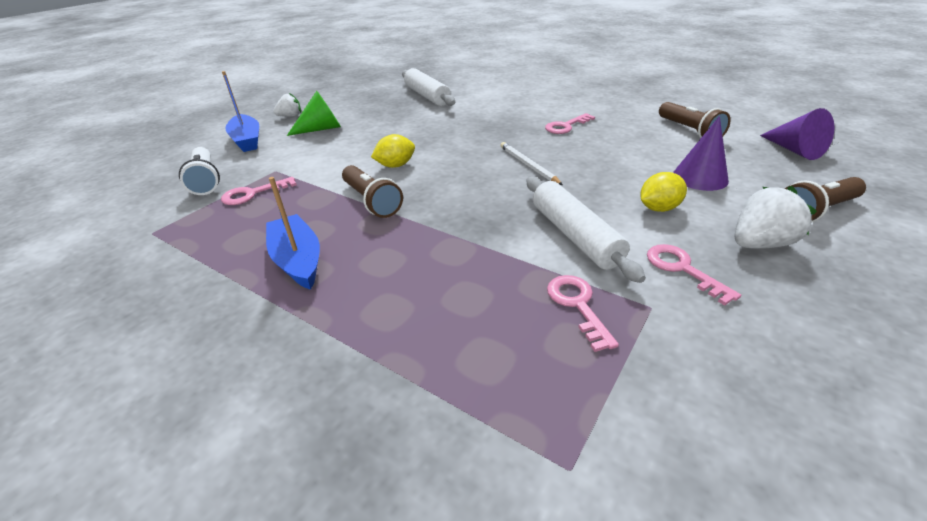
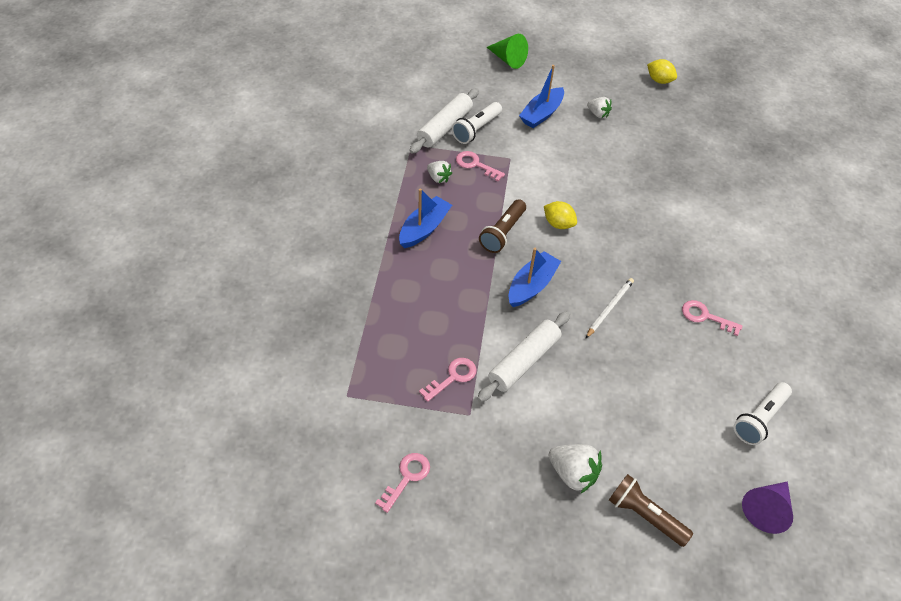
camera: 60 degrees right, 15 degrees up
(234, 225) = (438, 178): none -> white strawberry
(321, 129) = (588, 147): green cone -> green cone (508, 59)
(427, 96) = (706, 187): white rolling pin -> white rolling pin (445, 127)
(464, 202) = (531, 286): none -> blue boat
(658, 208) = (589, 407): yellow lemon -> yellow lemon (659, 80)
(682, 269) = (516, 428): pink key -> pink key (407, 477)
(689, 131) = (759, 419): brown flashlight -> white flashlight
(700, 177) = (659, 432): purple cone -> none

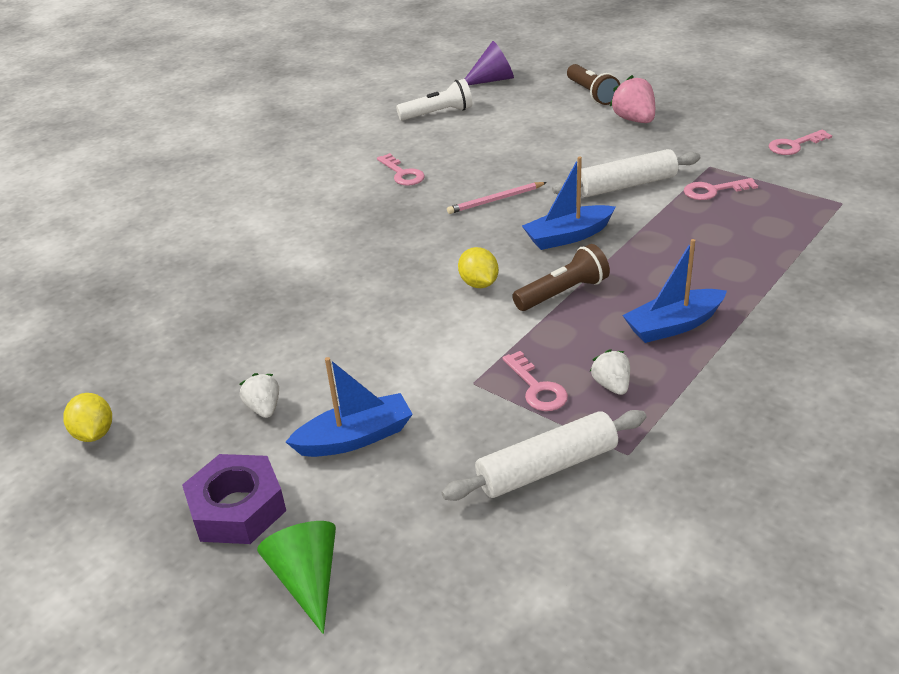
camera: 145 degrees left, 15 degrees down
(476, 129) = (492, 446): white flashlight -> none
(561, 73) = (237, 508): none -> purple nut
(573, 474) = (634, 120): white strawberry -> pink strawberry
(609, 308) = (495, 200): white pencil -> pink pencil

